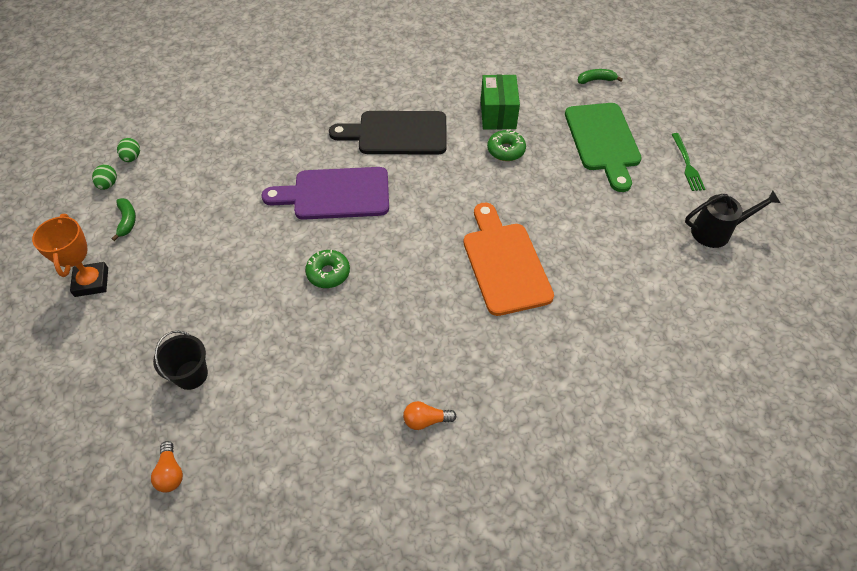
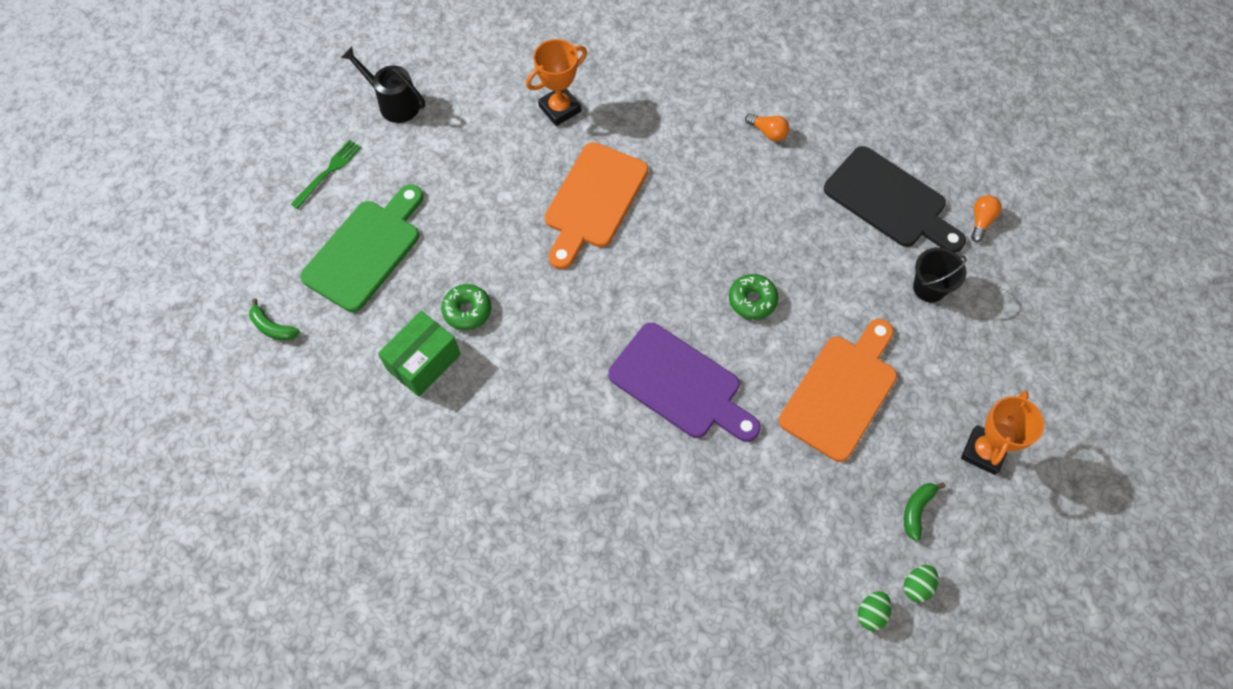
camera: 140 degrees left, 10 degrees up
(220, 256) = (842, 392): none -> orange cutting board
(396, 133) = (552, 418): black cutting board -> black cutting board (890, 201)
(606, 313) = (560, 109): none -> orange trophy

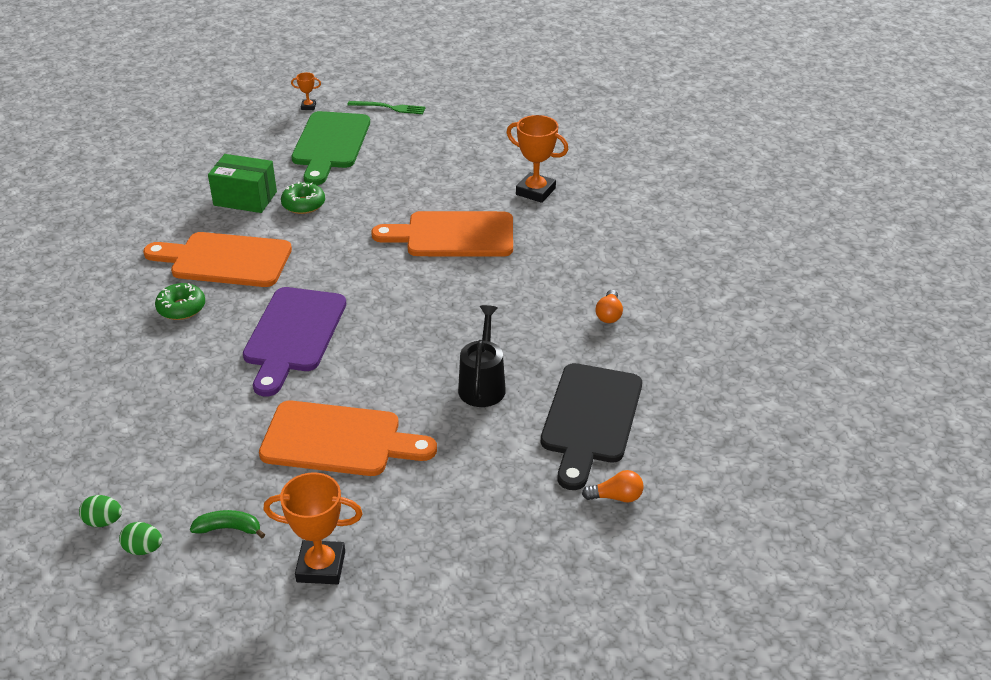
camera: 65 degrees right, 25 degrees down
(272, 327) = (240, 127): green banana -> none
(273, 246) = (308, 106): none -> orange trophy
(366, 250) = (330, 144): green cutting board -> green cutting board turned 90 degrees clockwise
(394, 103) = (475, 115): black watering can -> black watering can (482, 384)
(527, 412) = (225, 260): none -> orange cutting board
(752, 300) = (408, 355): green donut -> green donut (181, 308)
(929, 288) = (501, 475): black bucket -> none

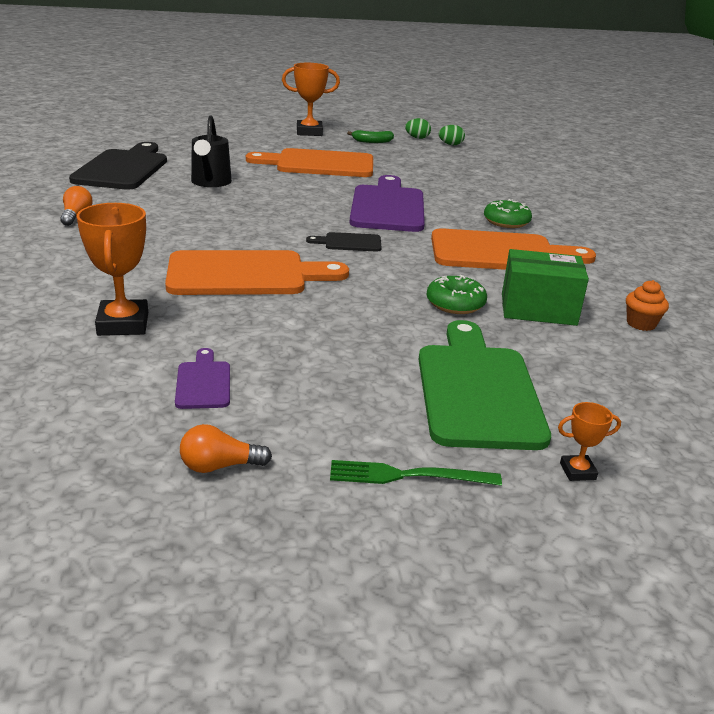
camera: 170 degrees right, 10 degrees down
(181, 185) = (641, 324): none -> orange cupcake
(357, 274) = (349, 242): none -> black cutting board
(482, 152) = (203, 382): none -> purple cutting board
(535, 191) = (123, 324): orange trophy -> orange trophy turned 60 degrees clockwise
(616, 497) = (118, 144): orange light bulb -> orange light bulb (220, 466)

